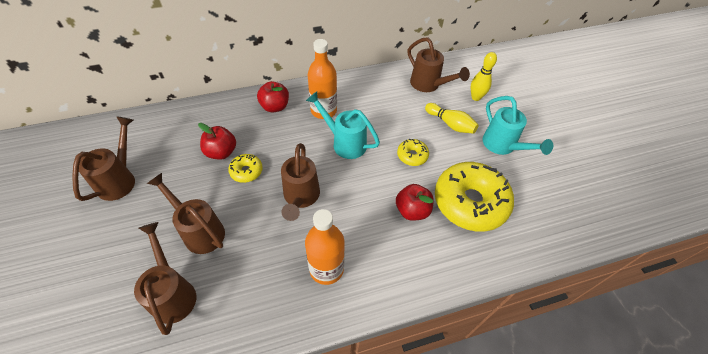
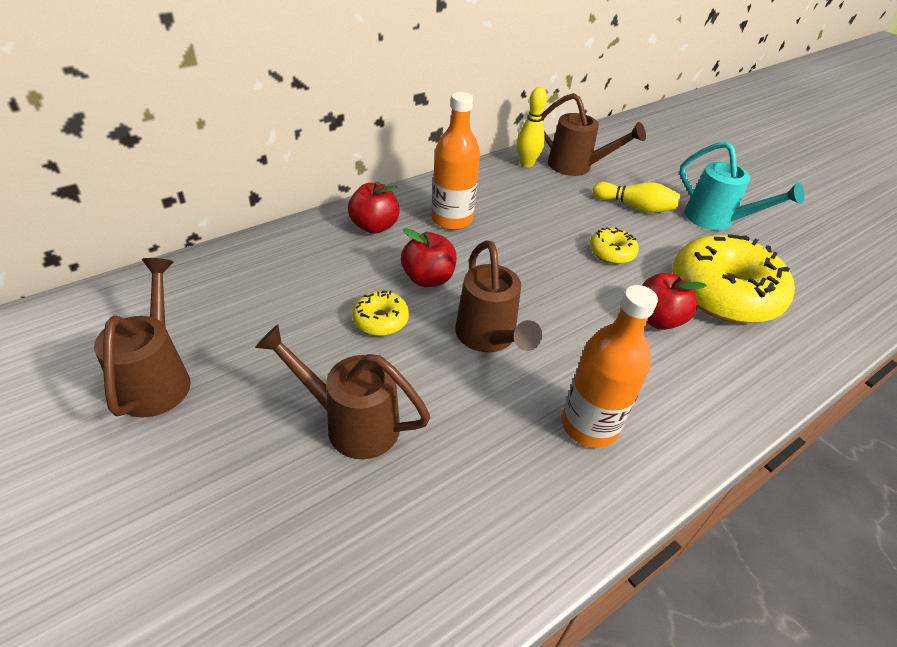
camera: 20 degrees left, 10 degrees down
(173, 293) = (358, 533): brown watering can -> none
(221, 152) = (323, 302): red apple -> red apple (428, 278)
(345, 143) = (508, 254): turquoise watering can -> none
(476, 97) = (645, 172): yellow bowling pin -> yellow bowling pin (526, 164)

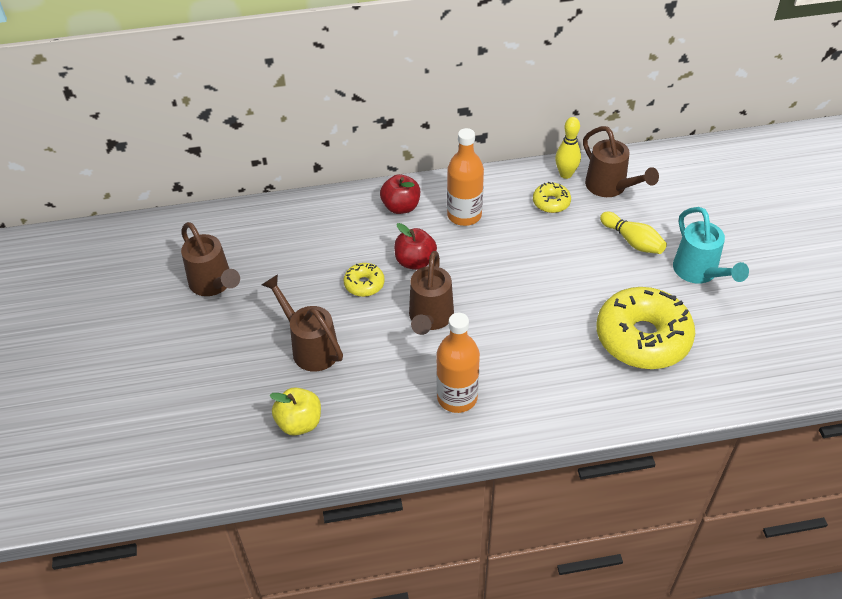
camera: 30 degrees right, 5 degrees up
(157, 378) = (214, 284): brown watering can -> brown watering can turned 120 degrees clockwise
(397, 548) = (299, 423): none -> yellow apple
(611, 252) = (575, 278): yellow donut -> yellow donut (551, 202)
(657, 319) = (567, 342): red apple -> none

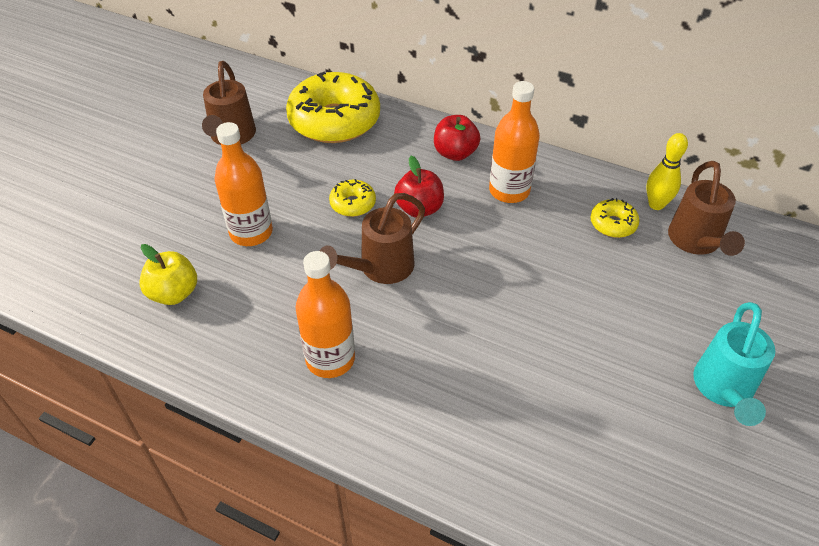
camera: 35 degrees right, 0 degrees up
(310, 347) = (251, 232): brown watering can -> orange bottle
(632, 241) = (671, 311): yellow bowling pin -> none
(642, 338) = (585, 421): yellow donut -> yellow donut (334, 120)

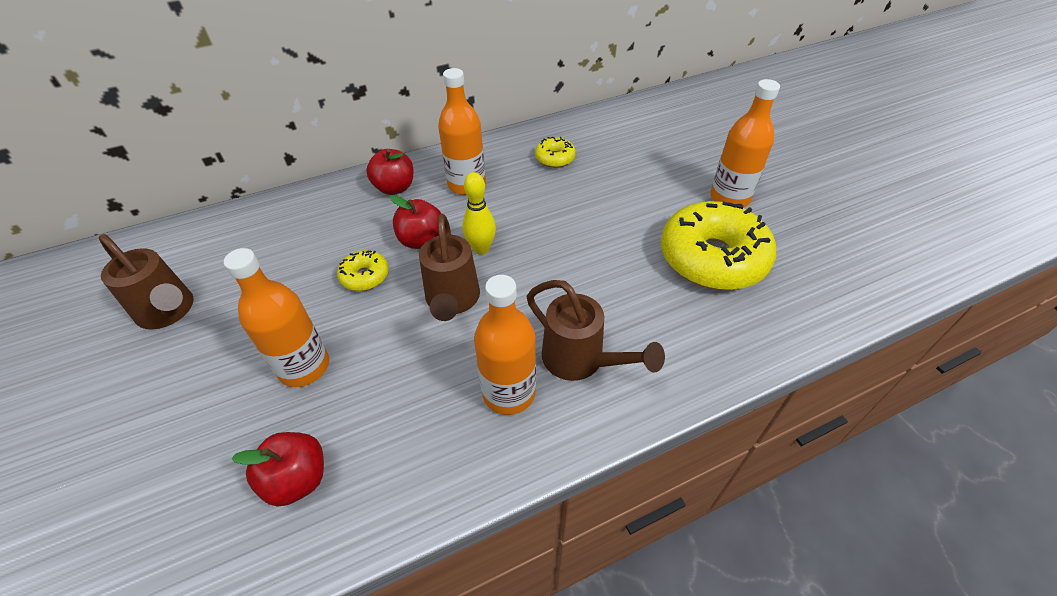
camera: 50 degrees left, 0 degrees up
(174, 293) = (297, 479): yellow apple -> red apple
(334, 120) = (259, 232): yellow donut -> yellow donut (712, 258)
(656, 204) = (561, 131): yellow bowling pin -> yellow bowling pin (481, 249)
(696, 242) = (609, 136): brown watering can -> brown watering can (580, 361)
(723, 390) = (729, 198): turquoise watering can -> orange bottle

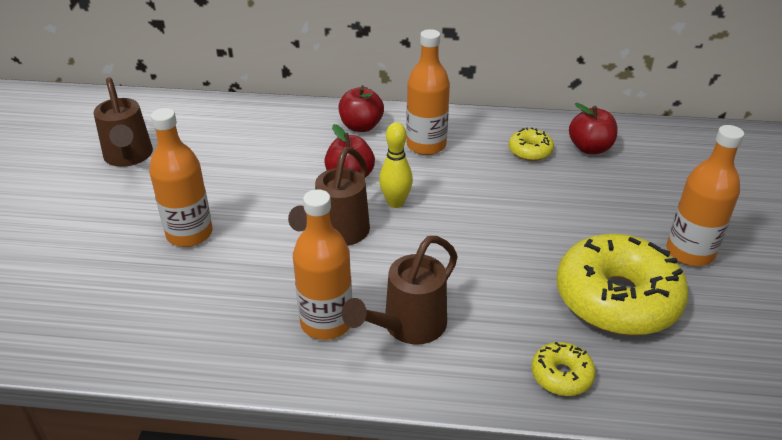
camera: 30 degrees right, 10 degrees down
(297, 479) = (129, 307): red apple -> red apple (590, 148)
(365, 276) = (283, 187): yellow donut -> yellow donut (561, 375)
(580, 361) = (408, 327): brown watering can -> brown watering can turned 60 degrees clockwise

